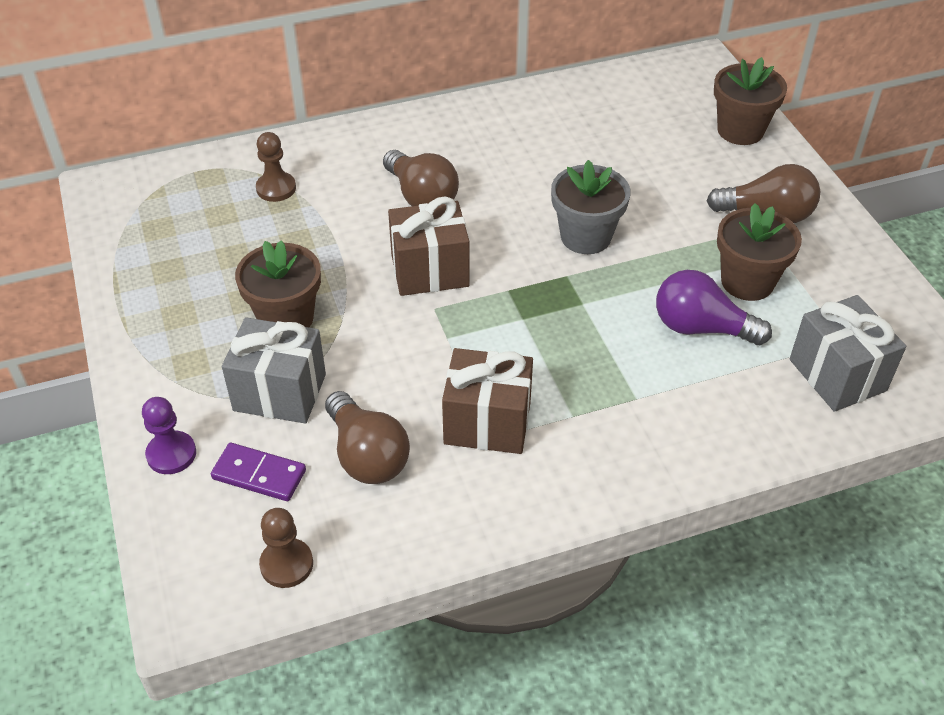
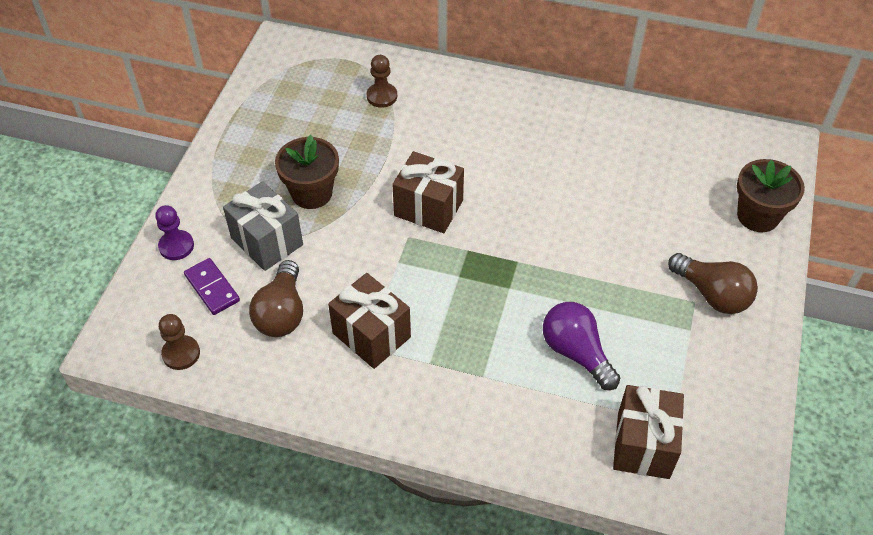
camera: 35 degrees right, 5 degrees up
(421, 196) = (470, 150): brown light bulb -> none
(585, 237) = (557, 239): grey flower pot -> none
(747, 282) = (644, 338): brown flower pot -> none
(837, 375) = (643, 445): grey gift -> brown gift

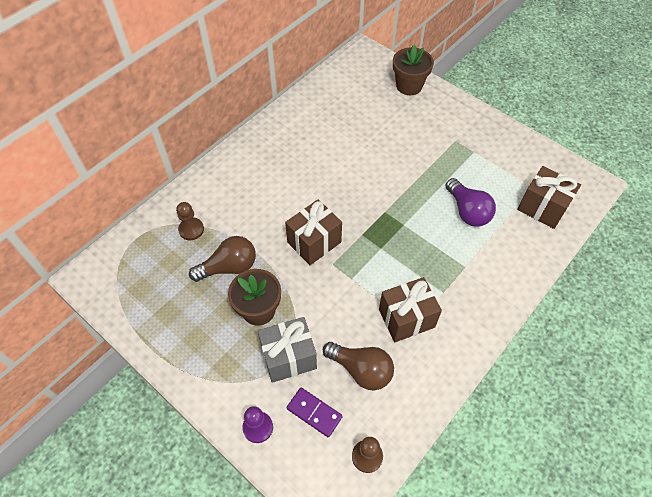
camera: 65 degrees left, 5 degrees up
(212, 288) = (314, 412): purple domino -> purple domino turned 45 degrees clockwise
(576, 352) = (467, 211): purple light bulb -> purple light bulb turned 105 degrees counterclockwise
(712, 294) = (454, 131): brown light bulb -> brown light bulb (229, 267)

